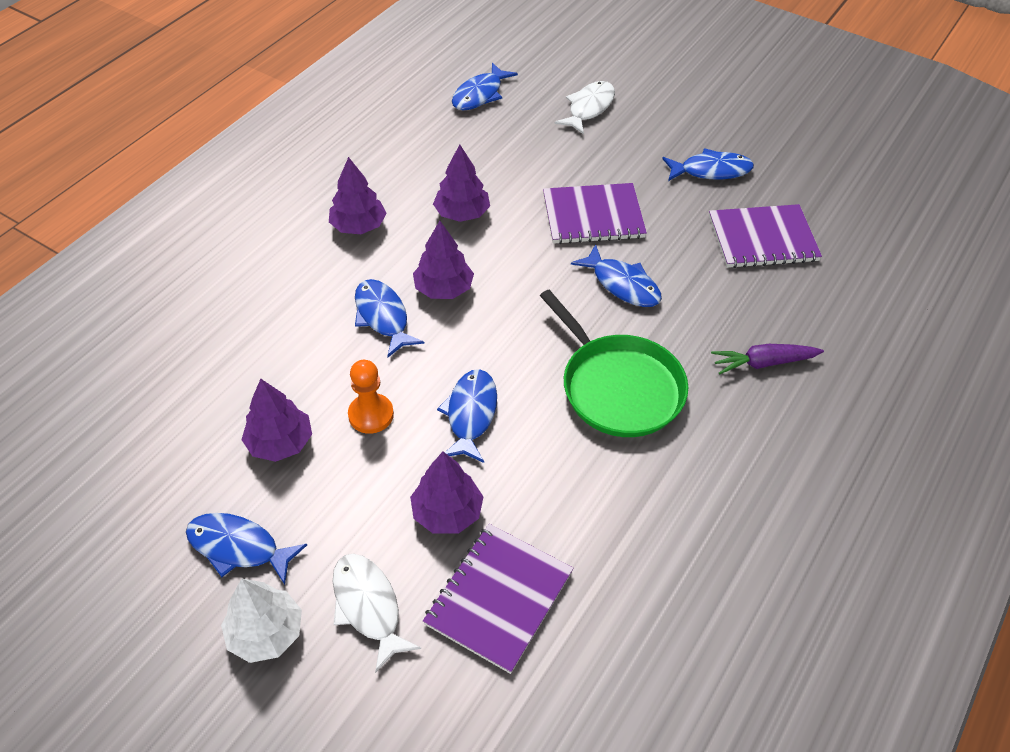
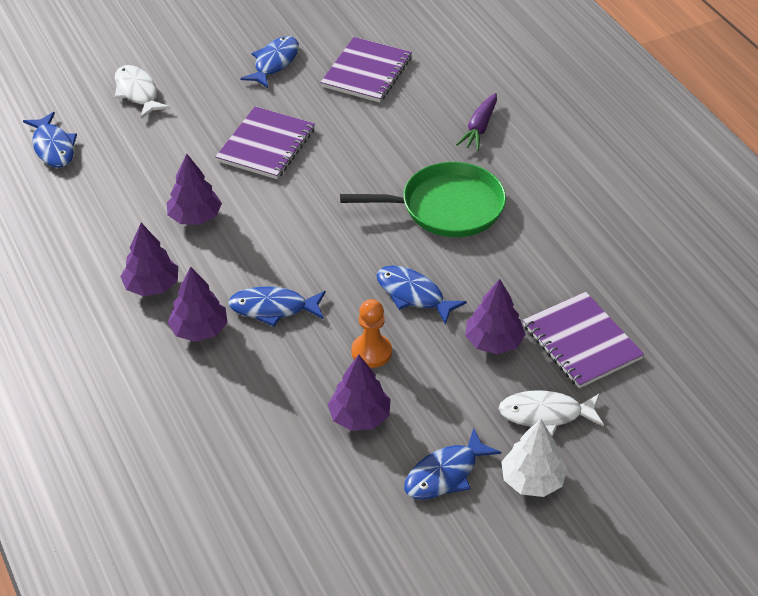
camera: 60 degrees left, 5 degrees down
(443, 289) = (272, 261): purple tree -> purple tree (199, 330)
(622, 284) = (351, 161): blue fish -> none

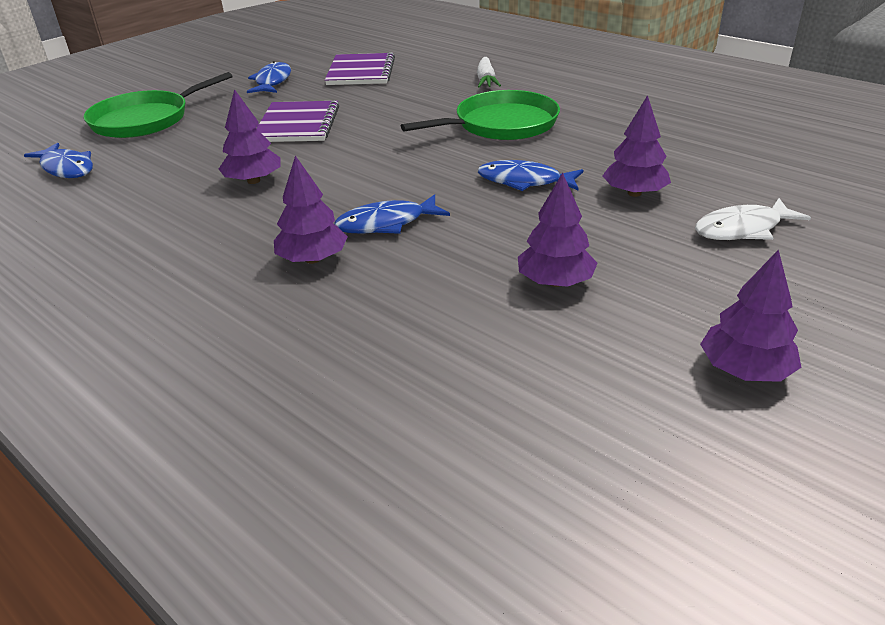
camera: 20 degrees left, 10 degrees down
(137, 92) = (145, 120): white fish -> green pan
(151, 286) = (234, 239): purple tree -> purple tree (745, 370)
(371, 352) = (520, 229): orange pawn -> none
(445, 474) = (697, 303): blue fish -> none
(479, 128) = (486, 80): purple carrot -> white carrot
(532, 480) = (792, 282): white tree -> none
(581, 342) = (714, 174): purple notebook -> none

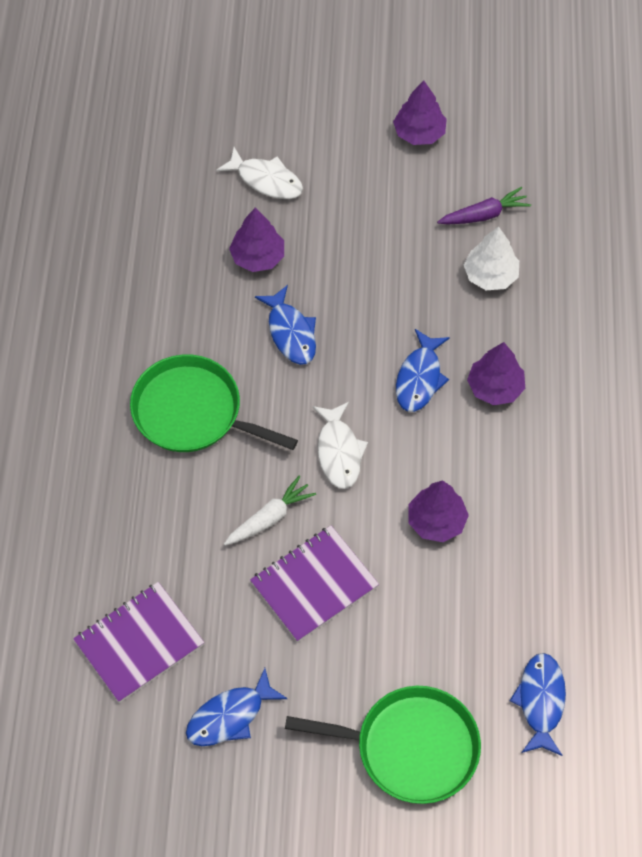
camera: 130 degrees left, 25 degrees up
(378, 164) = (339, 452): none -> white fish
(386, 223) = (419, 378): blue fish -> blue fish turned 75 degrees clockwise
(444, 320) = (490, 275): none -> white tree
(486, 80) = (85, 495): white carrot -> white carrot (269, 518)
(540, 360) = (484, 215): none -> purple carrot
(555, 282) = (408, 245): purple tree -> none

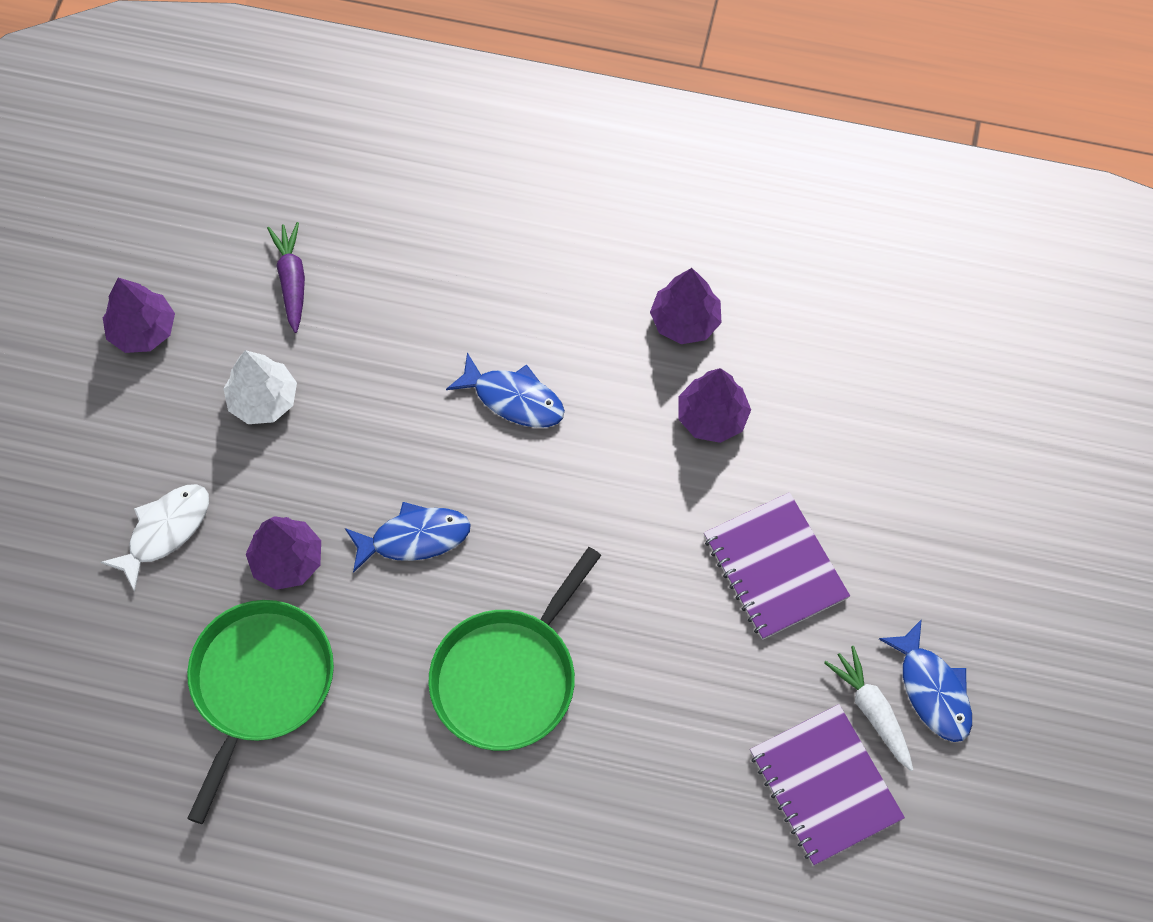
camera: 80 degrees left, 5 degrees up
(269, 518) = (677, 605): white carrot -> white carrot (872, 711)
(339, 452) = (599, 509): white fish -> none
(410, 747) = (990, 497): green pan -> green pan (259, 684)
(490, 275) = (384, 291): white tree -> white tree (263, 400)
(495, 387) = (544, 318): purple tree -> purple tree (685, 321)
(540, 701) = (949, 353): blue fish -> none

